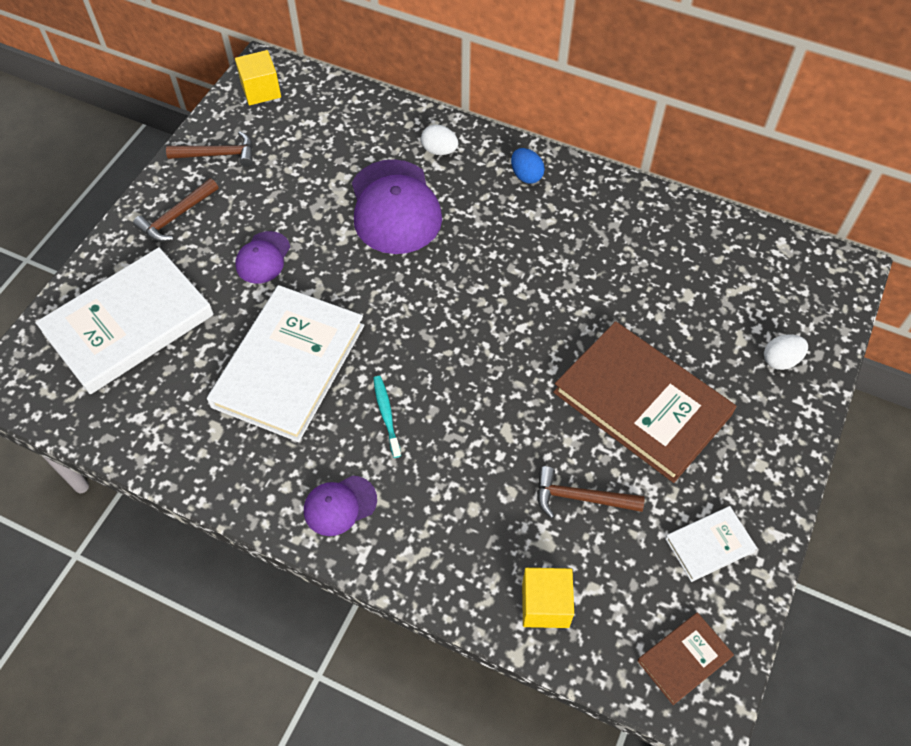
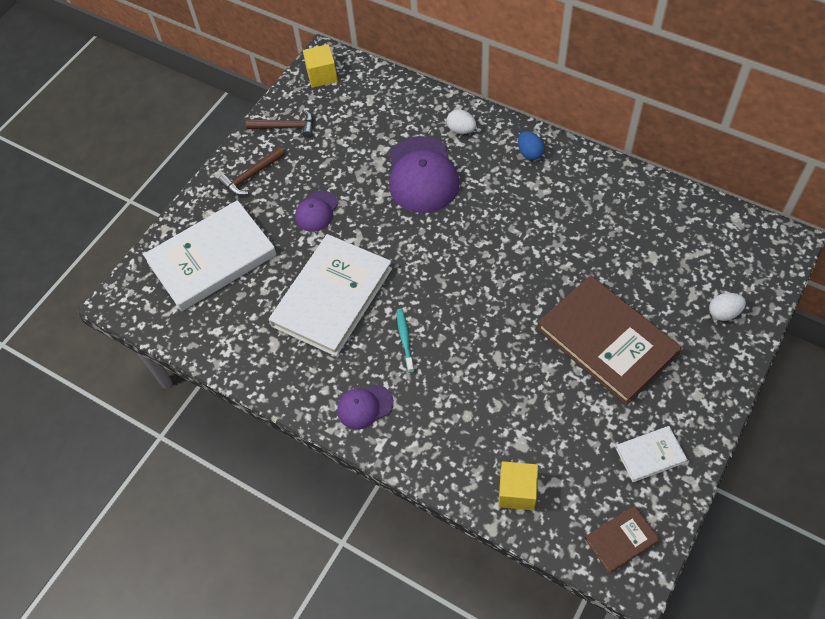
camera: 10 degrees right, 0 degrees up
(581, 498) = (551, 412): brown hammer -> none

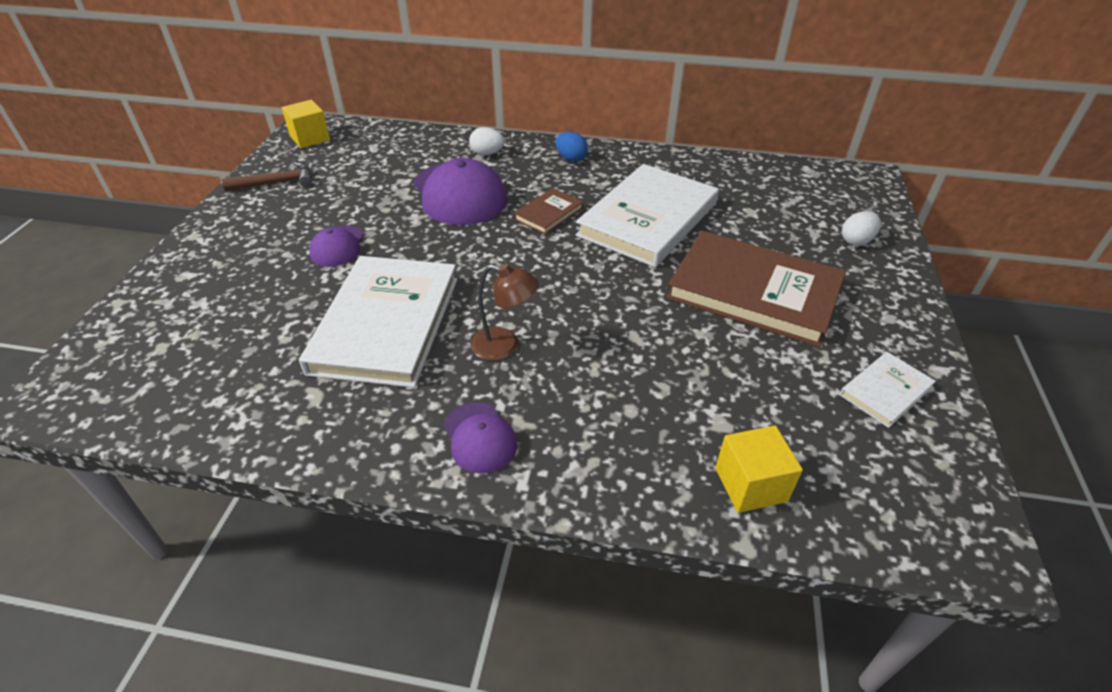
camera: 25 degrees left, 15 degrees down
(212, 258) = (196, 320): white book -> white book (648, 219)
(251, 176) = (240, 230): brown hammer -> none
(365, 406) = (480, 437): purple cap -> purple cap turned 75 degrees counterclockwise
(405, 339) = (505, 346): turquoise toothbrush -> brown lamp
(621, 540) = (927, 503): brown book -> brown book (548, 213)

